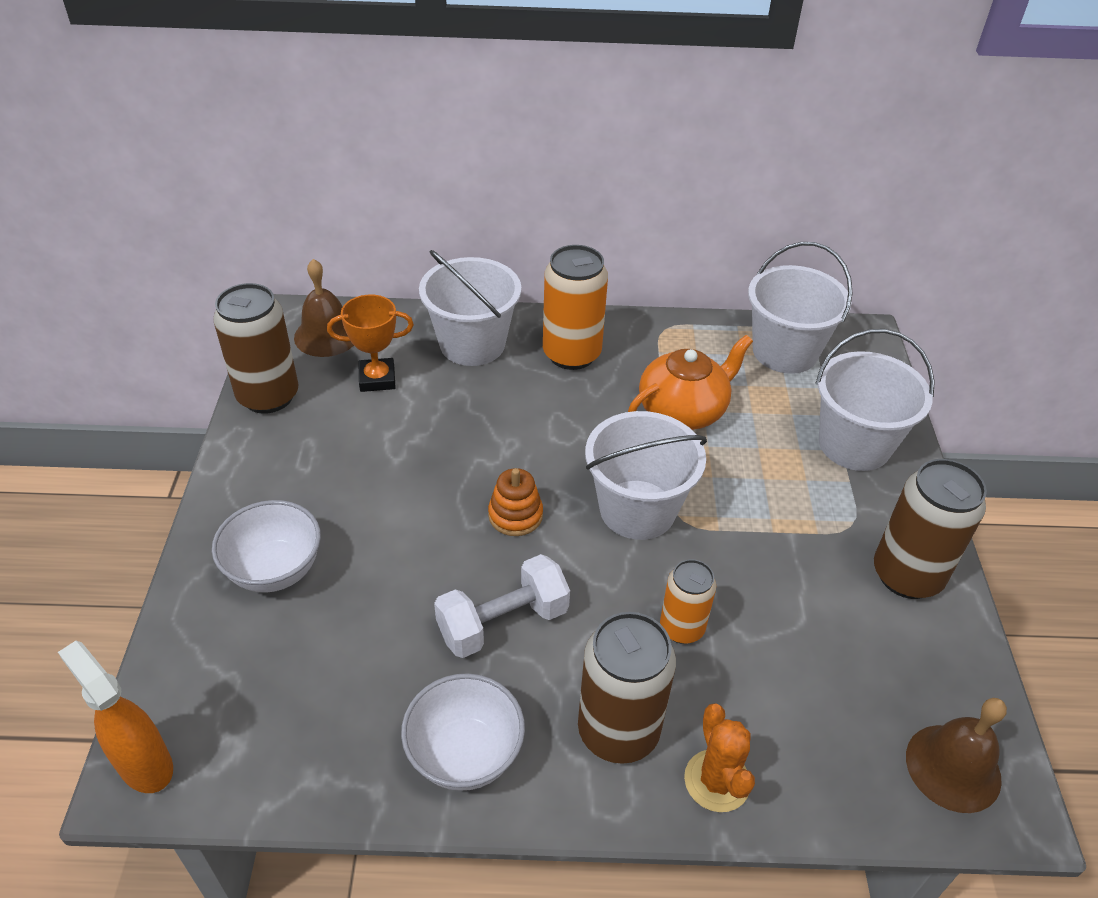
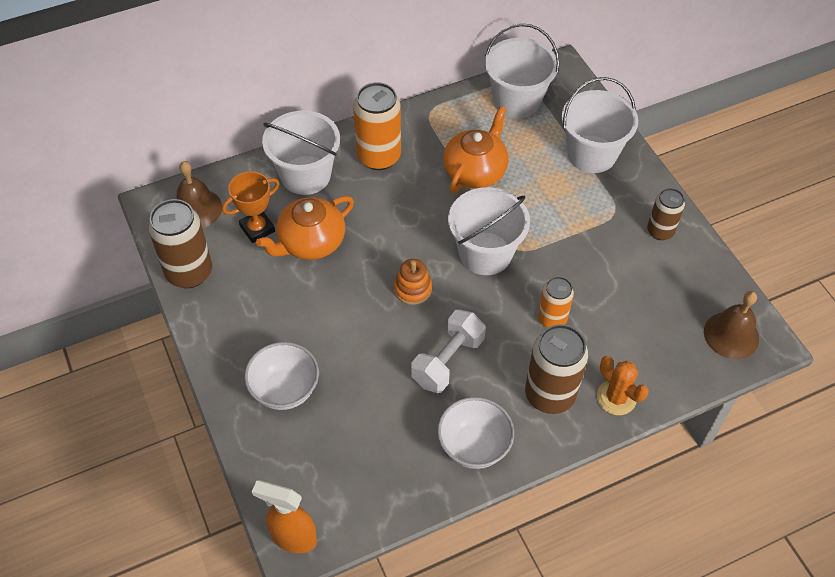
camera: 25 degrees left, 10 degrees up
(427, 415) = (310, 242): none -> orange teapot
(907, 575) = (660, 231): brown can -> brown can, size x0.60

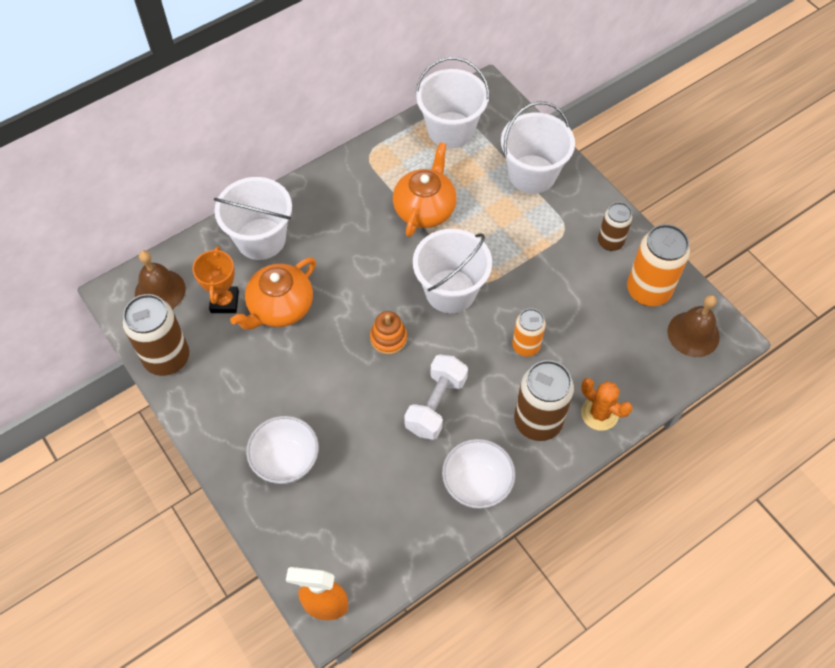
camera: 10 degrees left, 5 degrees up
(257, 228) = (225, 302): orange trophy -> orange trophy turned 45 degrees counterclockwise
(378, 157) = (328, 209): orange can -> orange can (648, 290)

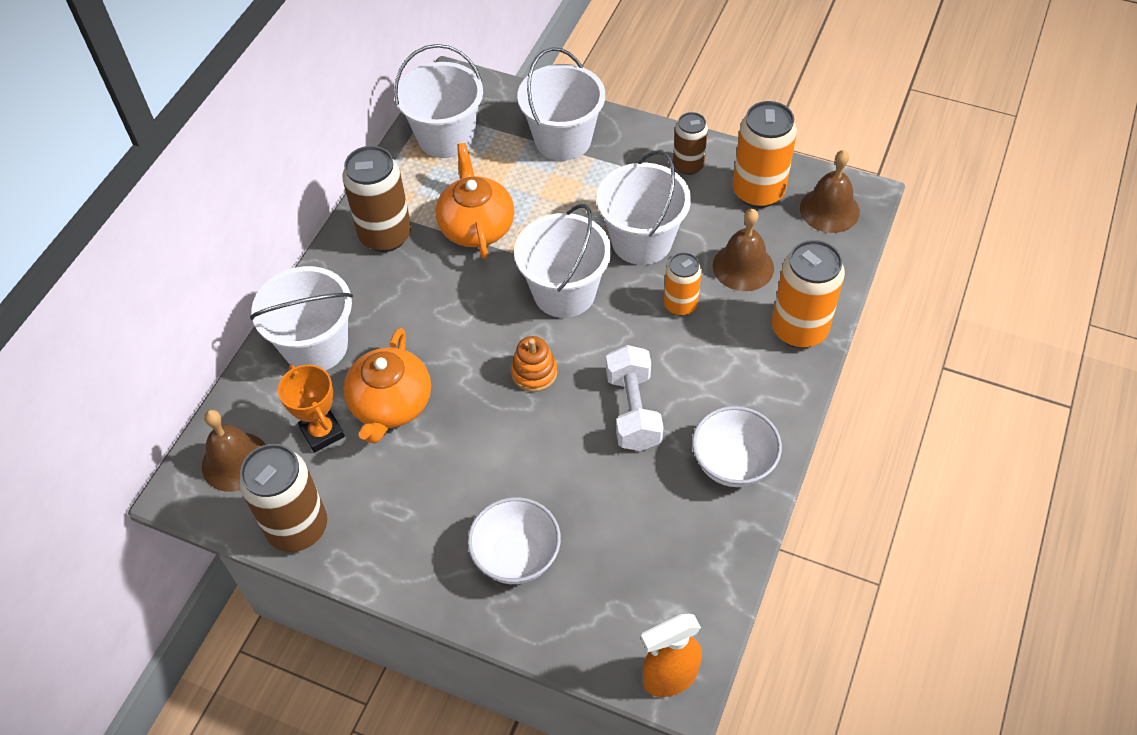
camera: 30 degrees left, 5 degrees down
(533, 282) = (641, 241): none -> white bucket
(538, 421) = (746, 370): brown can -> brown can (385, 235)
(593, 342) = (743, 266): none -> brown bell
(599, 413) = (799, 329): orange cactus -> orange can

